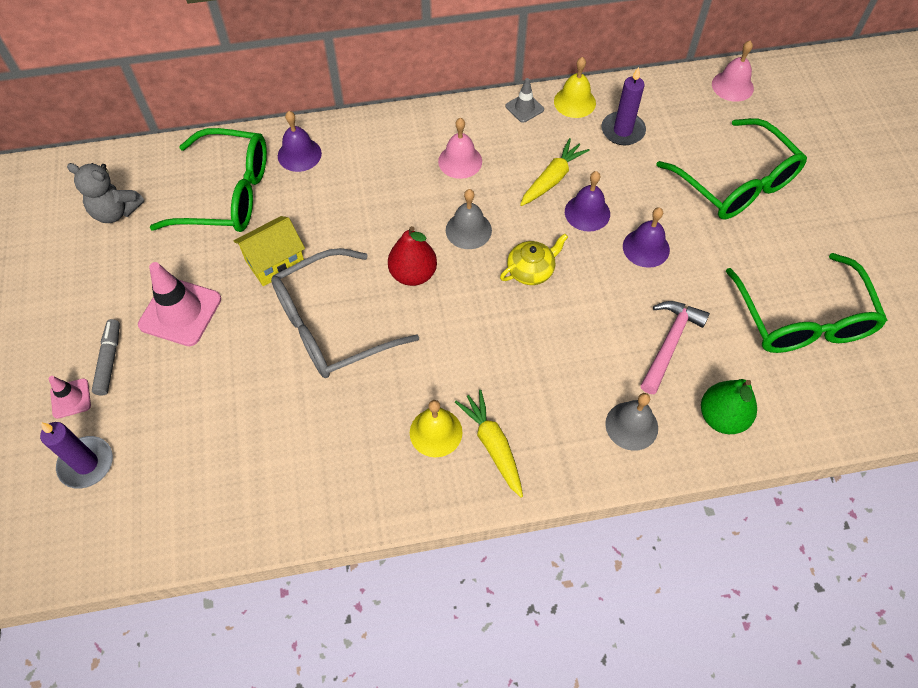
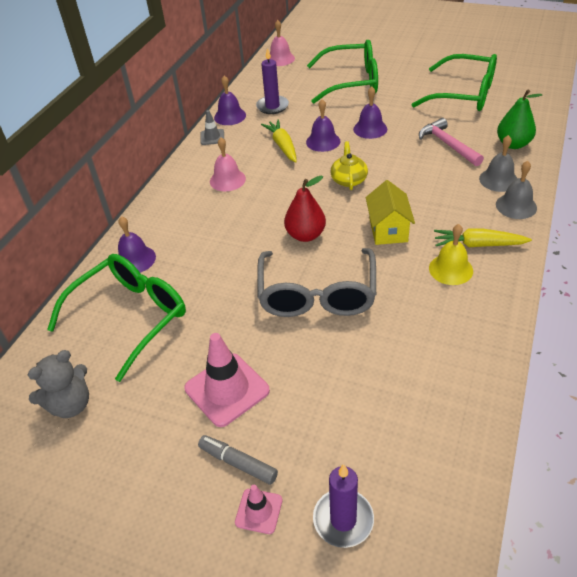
camera: 55 degrees left, 15 degrees down
(275, 262) = (228, 308): yellow house -> yellow house (388, 230)
(468, 230) = (290, 196): grey bell -> grey bell (516, 206)
(574, 102) = (230, 116): yellow bell -> purple bell

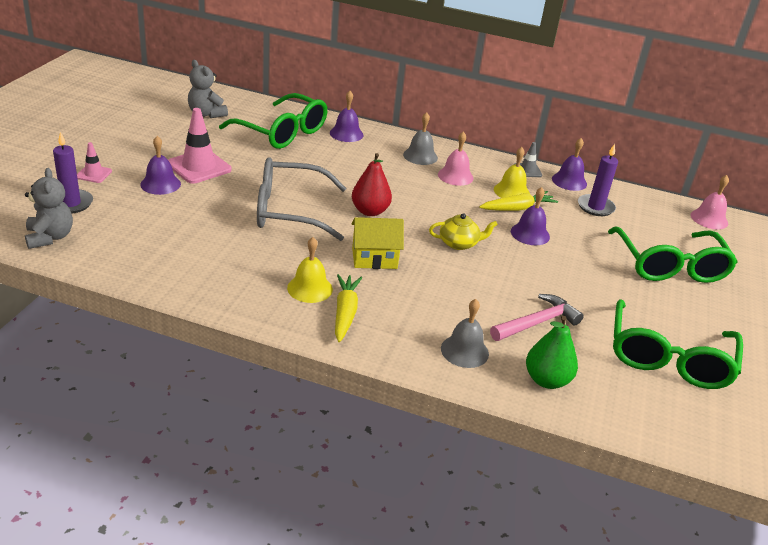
camera: 80 degrees right, 10 degrees down
(238, 463) = (134, 169): grey marker -> none
(253, 148) = (511, 191): none -> yellow bell
(370, 129) = (562, 268): purple bell -> purple bell (160, 184)
(431, 522) = (50, 237): none -> grey teddy bear
(516, 206) = (412, 354): grey bell -> grey bell (420, 156)

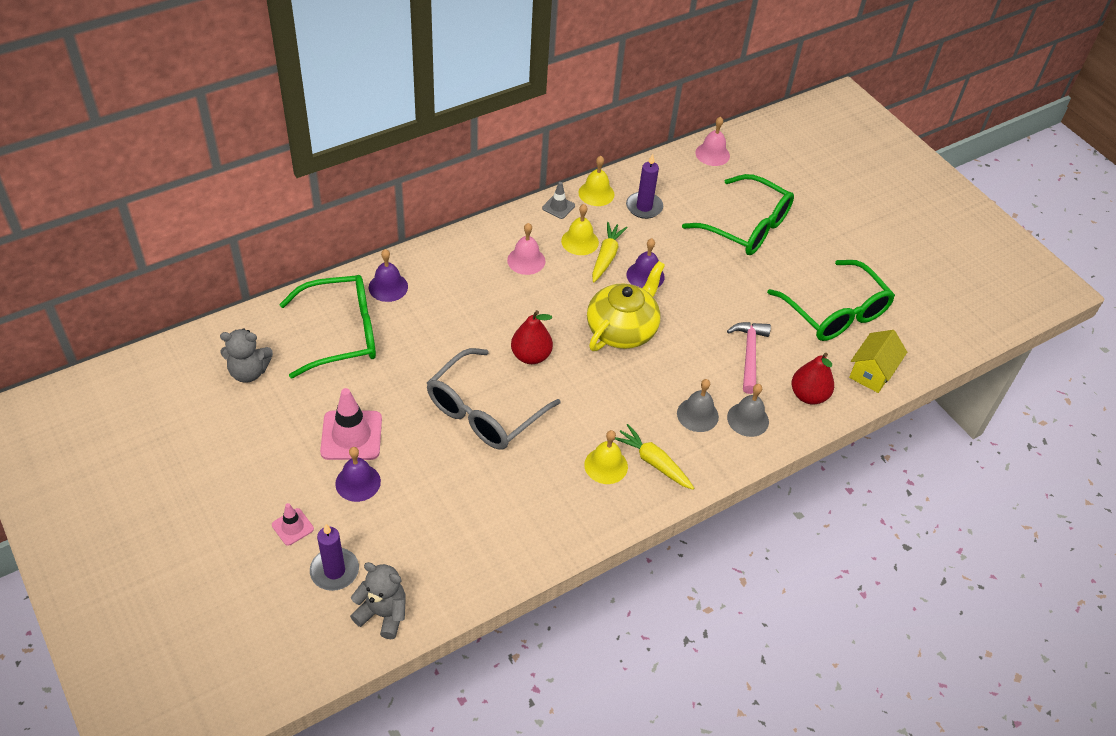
camera: 50 degrees left, 15 degrees up
(374, 258) = (599, 397): yellow house -> yellow house (872, 372)
(420, 156) = (474, 261): grey bell -> grey bell (697, 415)
(459, 243) = (622, 329): yellow teapot -> yellow teapot, size x1.83
(546, 380) = (808, 395): green pear -> red pear
(569, 181) = (596, 193): purple bell -> yellow bell

